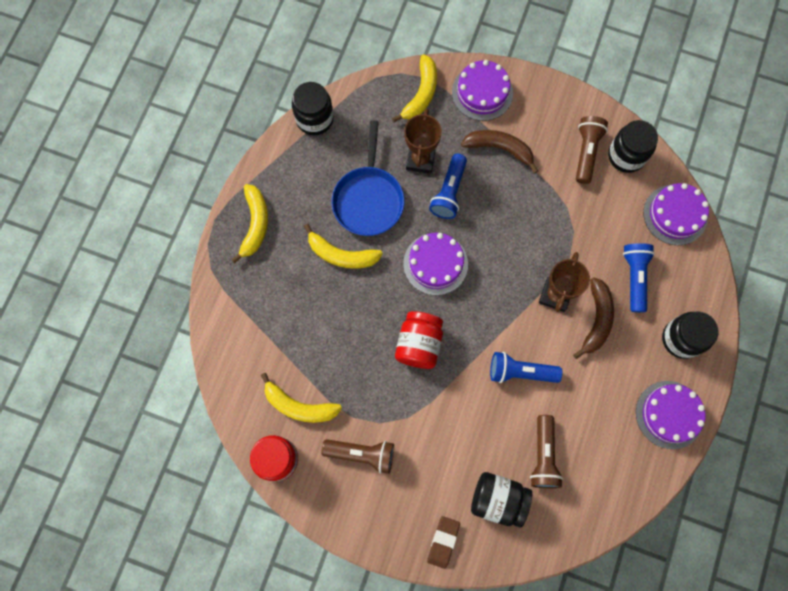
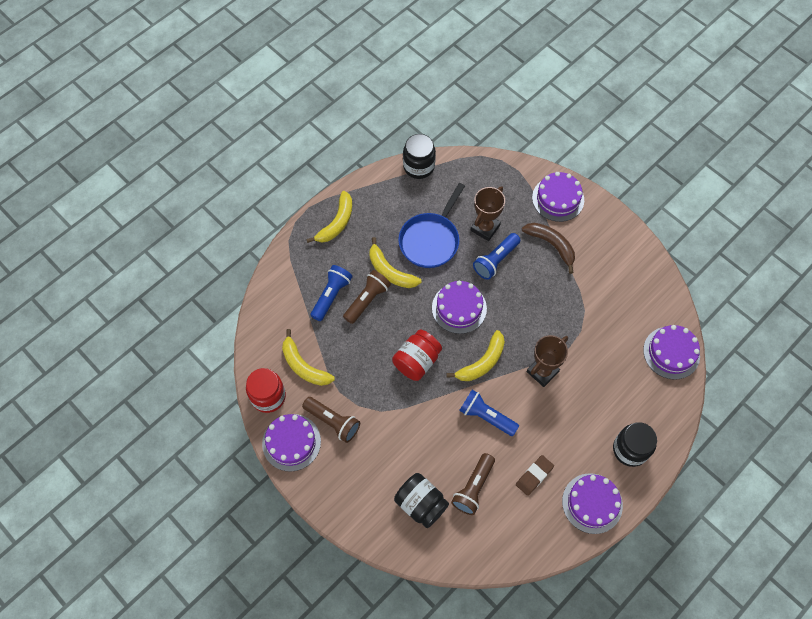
camera: 25 degrees right, 10 degrees down
(328, 498) = (291, 442): none -> purple cake
(421, 93) = (509, 181): yellow banana -> yellow banana (482, 362)
(443, 542) = (362, 515): brown eraser -> brown eraser (534, 476)
(586, 152) = (620, 276): brown flashlight -> brown flashlight (367, 300)
(596, 319) = (567, 404): brown banana -> none
(626, 156) = (652, 292): black jar -> none
(634, 277) = (614, 386): blue flashlight -> blue flashlight (331, 296)

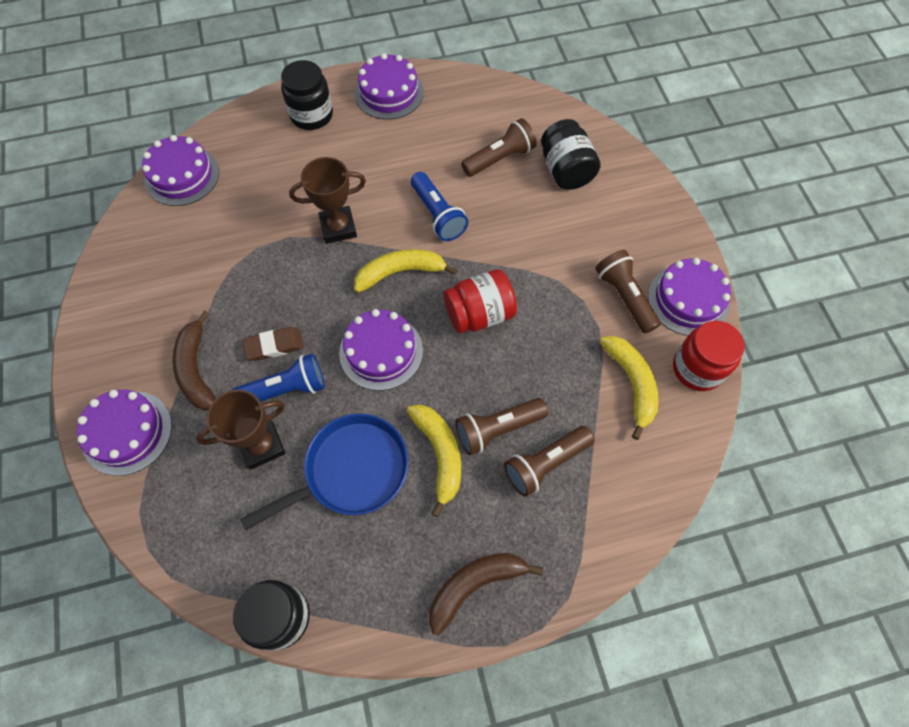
camera: 150 degrees left, 0 degrees up
(331, 296) = (545, 463): blue flashlight -> brown flashlight
(337, 223) = (474, 585): yellow banana -> brown banana
(534, 476) = (428, 139): brown eraser -> brown eraser (274, 346)

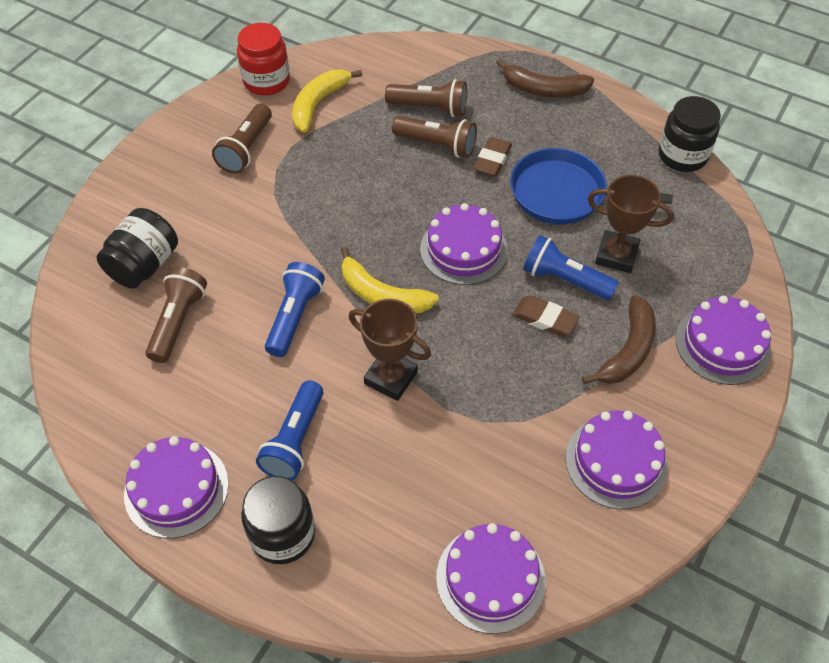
camera: 135 degrees left, 10 degrees down
(355, 156) = (295, 440): none -> blue flashlight
(439, 454) = (492, 160): yellow banana -> brown eraser
(479, 314) = (360, 217): red jar -> none
(499, 158) = (178, 322): brown flashlight -> brown flashlight turned 90 degrees clockwise
(688, 300) = (209, 116): purple cake -> purple cake (616, 461)

